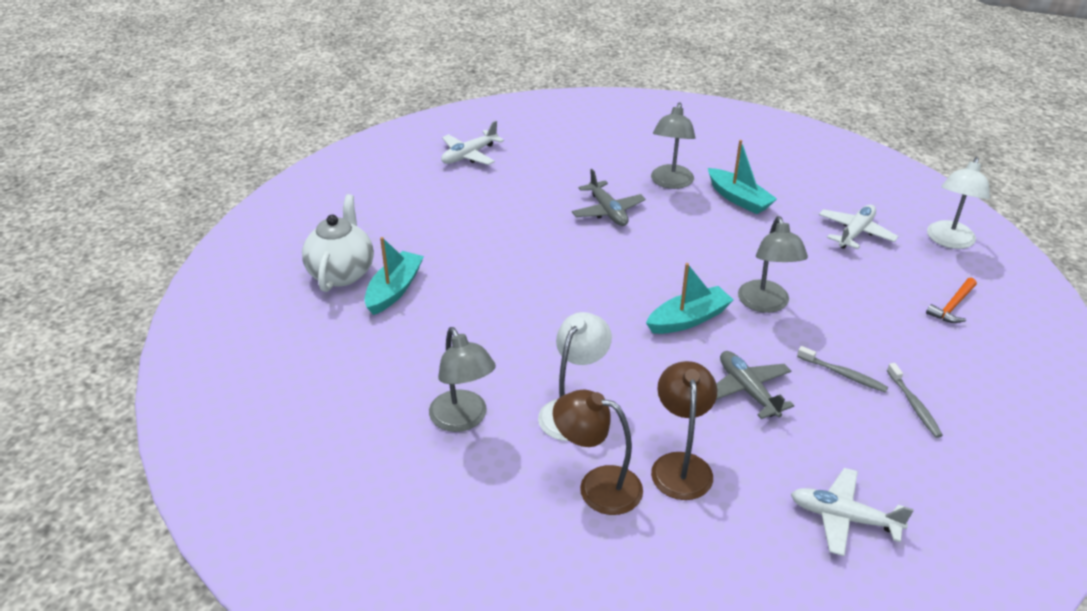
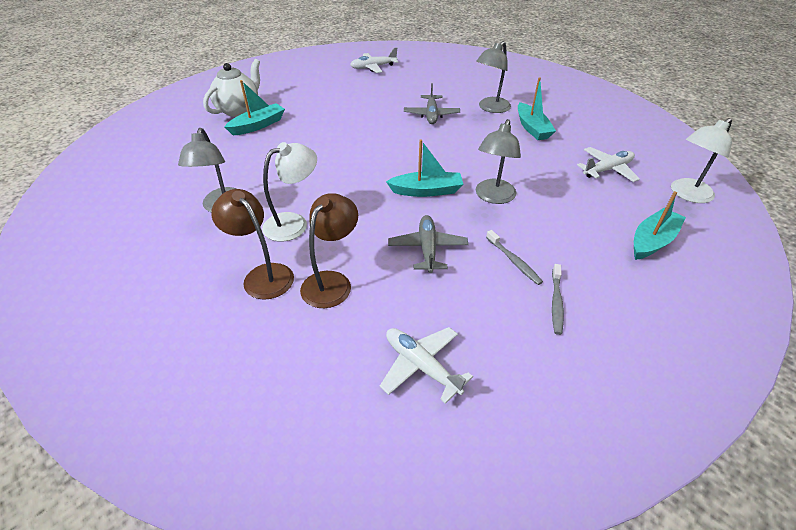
camera: 25 degrees right, 5 degrees up
(952, 306) = (652, 241): orange hammer -> turquoise boat

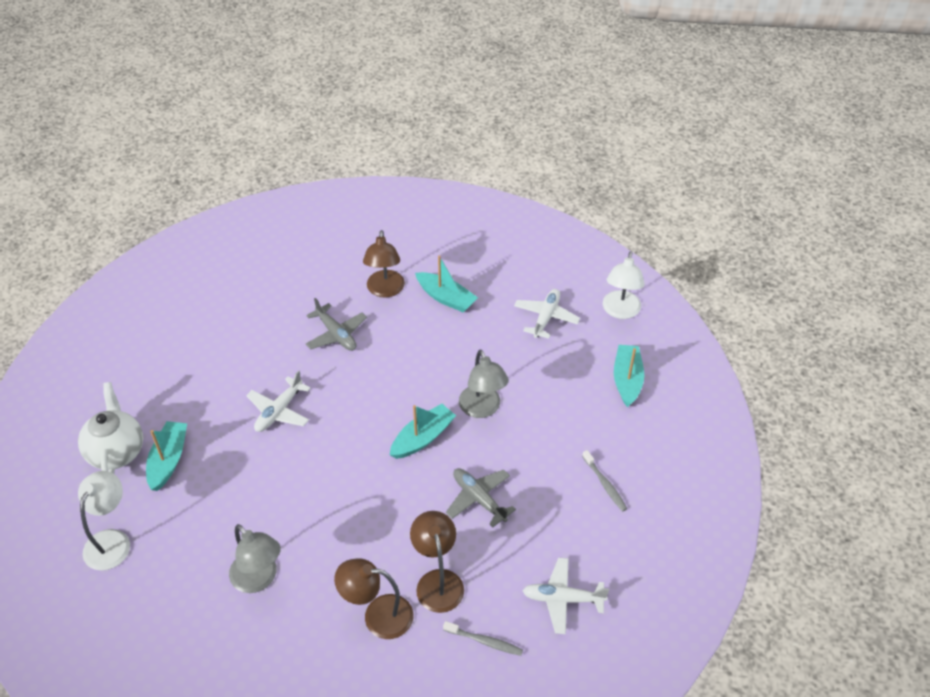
camera: 40 degrees left, 5 degrees up
(294, 223) = (346, 550): white lamp -> white lamp (111, 540)
(373, 67) = (198, 291): white plane -> white plane (279, 411)
(490, 108) = (385, 290): grey lamp -> brown lamp
(514, 261) = (550, 466): grey toothbrush -> grey toothbrush (485, 641)

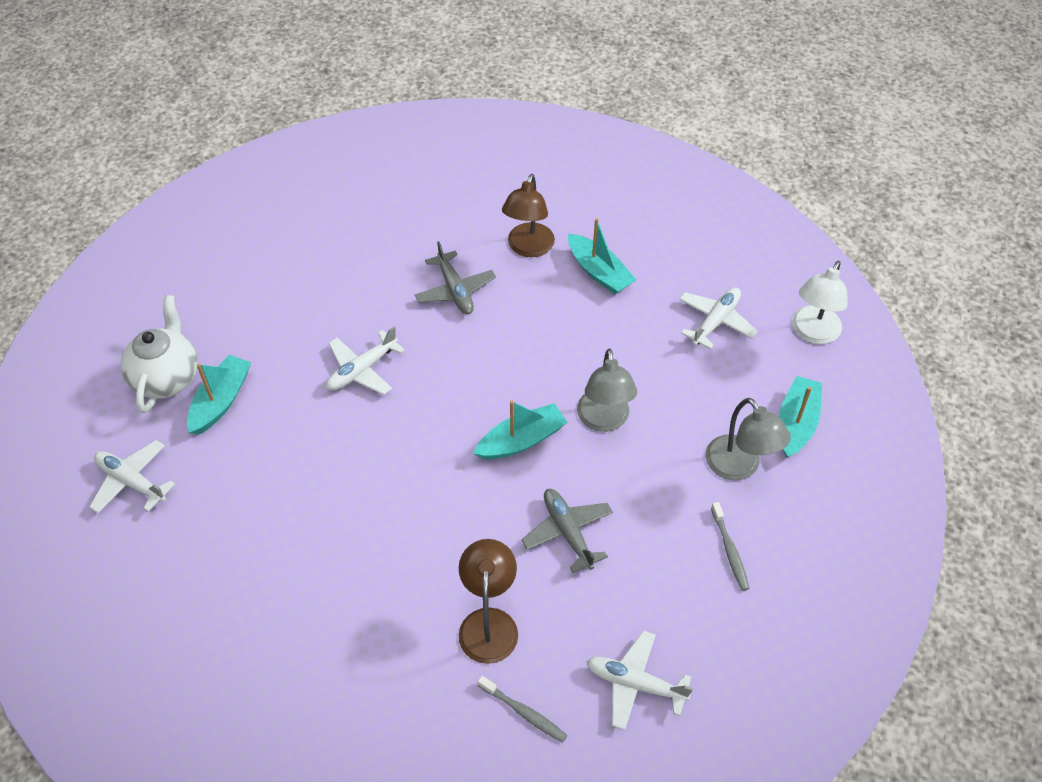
camera: 15 degrees right, 5 degrees up
(111, 540) = (131, 482): white lamp -> white plane
(259, 579) = (282, 568): grey lamp -> grey lamp (739, 467)
(378, 615) = (406, 647): brown lamp -> none

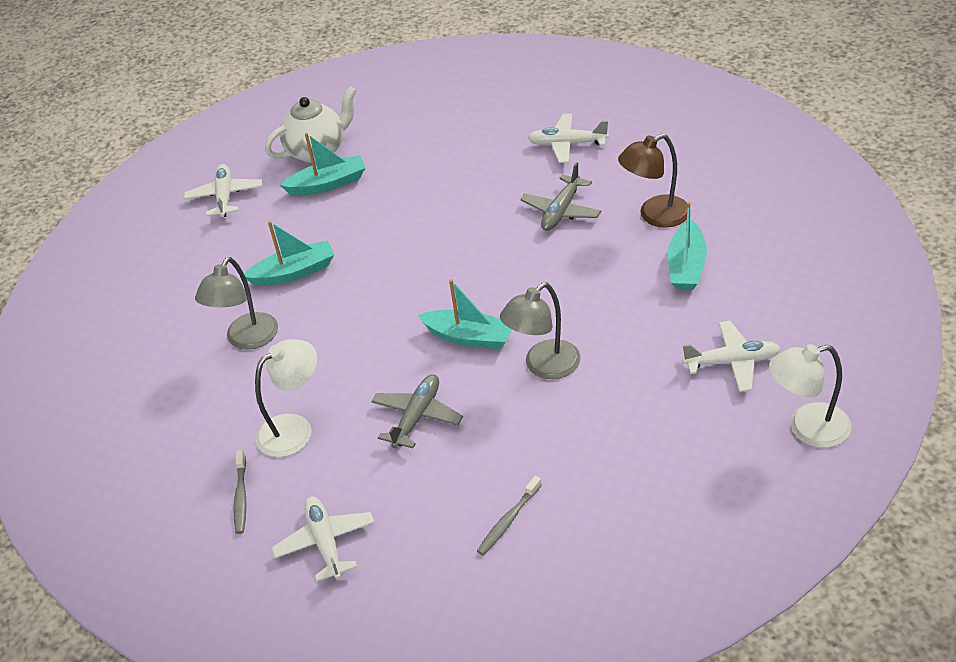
camera: 55 degrees right, 10 degrees down
(362, 370) = (431, 221): white plane -> white plane (567, 144)
(489, 623) = (294, 429): brown lamp -> white lamp
(739, 467) = (598, 473): grey lamp -> grey lamp (247, 339)
(796, 423) = (691, 480): turquoise boat -> turquoise boat (294, 272)

